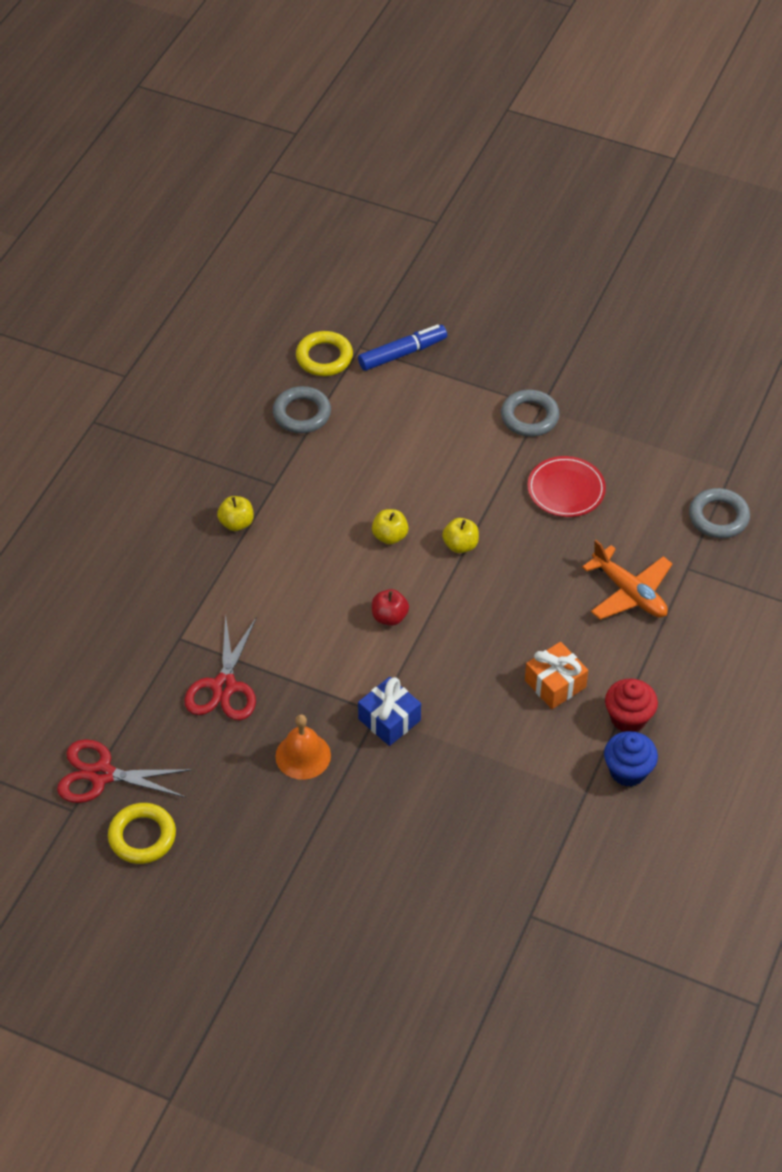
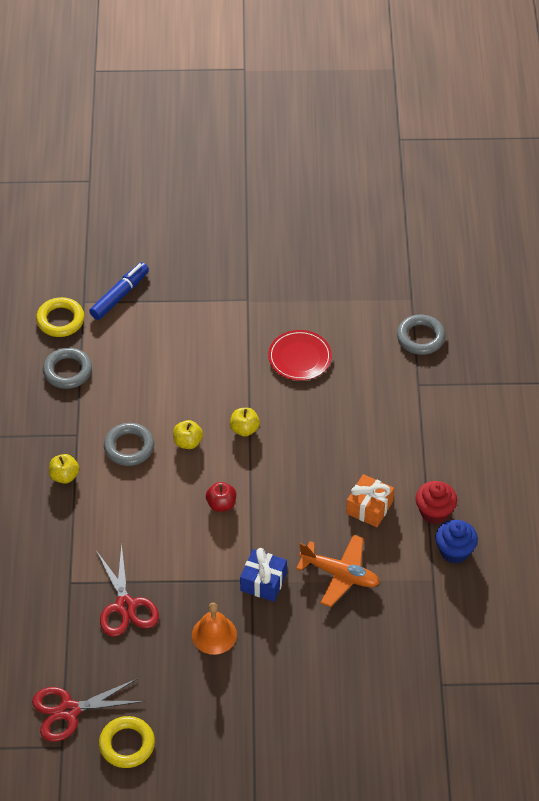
camera: 25 degrees left, 0 degrees up
(529, 417) = (243, 311): grey ring -> grey ring (129, 447)
(629, 593) = (386, 418): orange plane -> orange plane (340, 574)

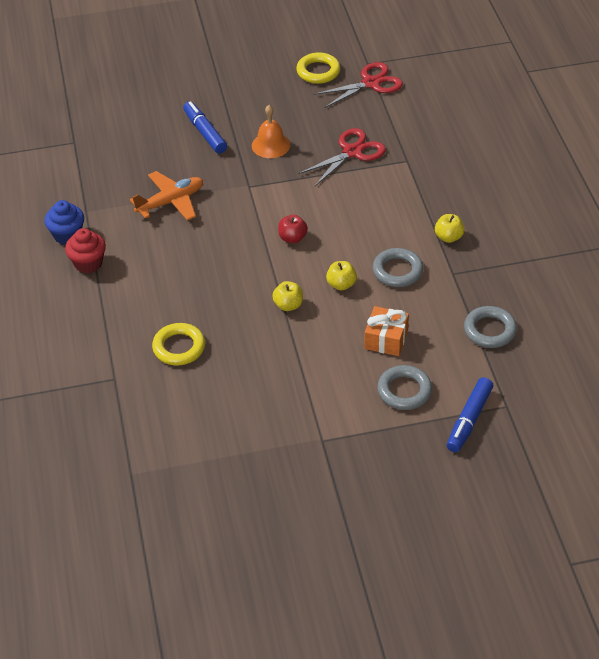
camera: 170 degrees right, 5 degrees down
(60, 320) = (522, 381): yellow ring -> yellow ring (179, 347)
(125, 606) = (352, 152): red scissors -> red scissors turned 75 degrees clockwise
(263, 582) = (238, 186): blue gift -> none
(286, 668) = (205, 133): none -> blue marker
(299, 357) = (248, 385): red plate -> none
(340, 574) = (170, 202): orange plane -> orange plane turned 135 degrees clockwise
(369, 507) = (151, 257): orange gift -> orange gift (386, 339)
(420, 337) = (116, 430): grey ring -> grey ring (404, 391)

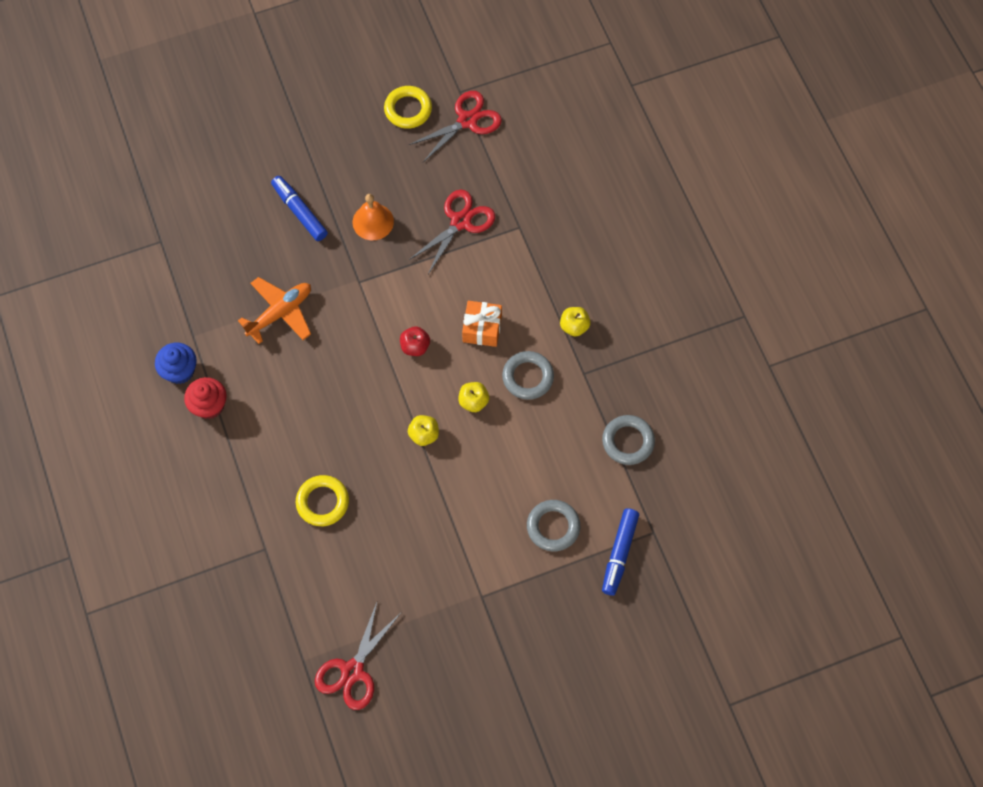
camera: 10 degrees left, 20 degrees up
(179, 488) = (352, 671): none -> red scissors
(386, 339) = (527, 466): orange gift -> orange gift (482, 328)

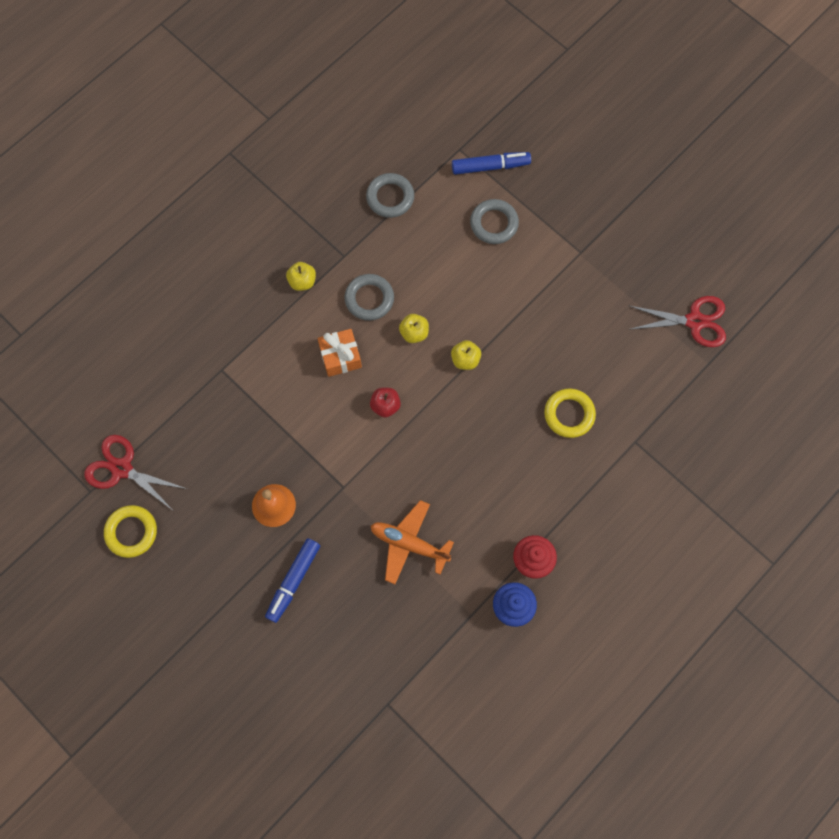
camera: 115 degrees left, 5 degrees up
(460, 221) = (238, 424): red scissors -> none

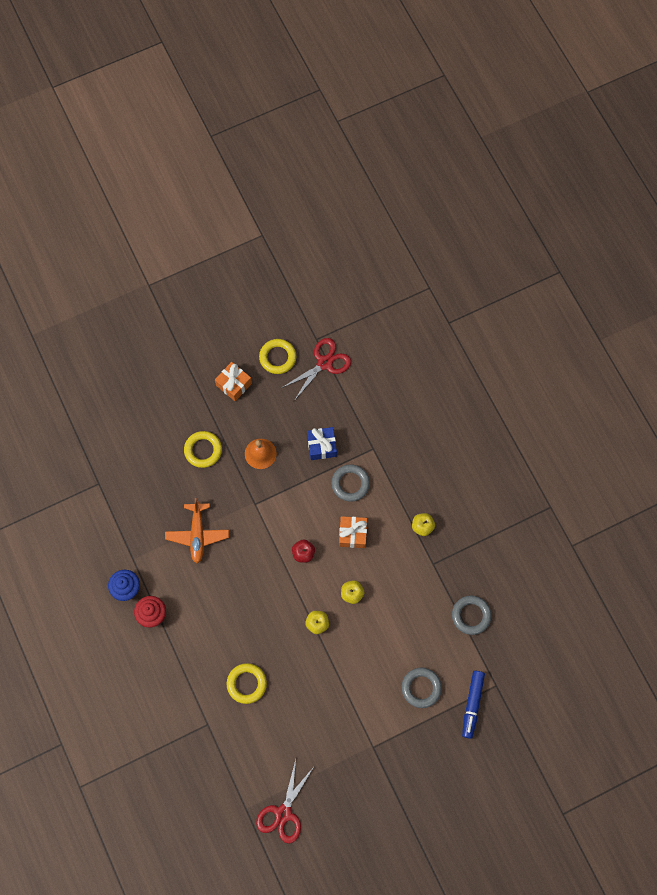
camera: 110 degrees right, 0 degrees up
(187, 576) = (234, 384): none -> orange gift
(238, 432) = (321, 446): none -> blue gift
(293, 581) = (203, 450): blue marker -> yellow ring
(369, 299) = (391, 570): grey ring -> grey ring (350, 484)
(409, 544) = (197, 534): orange plane -> orange plane turned 135 degrees clockwise

